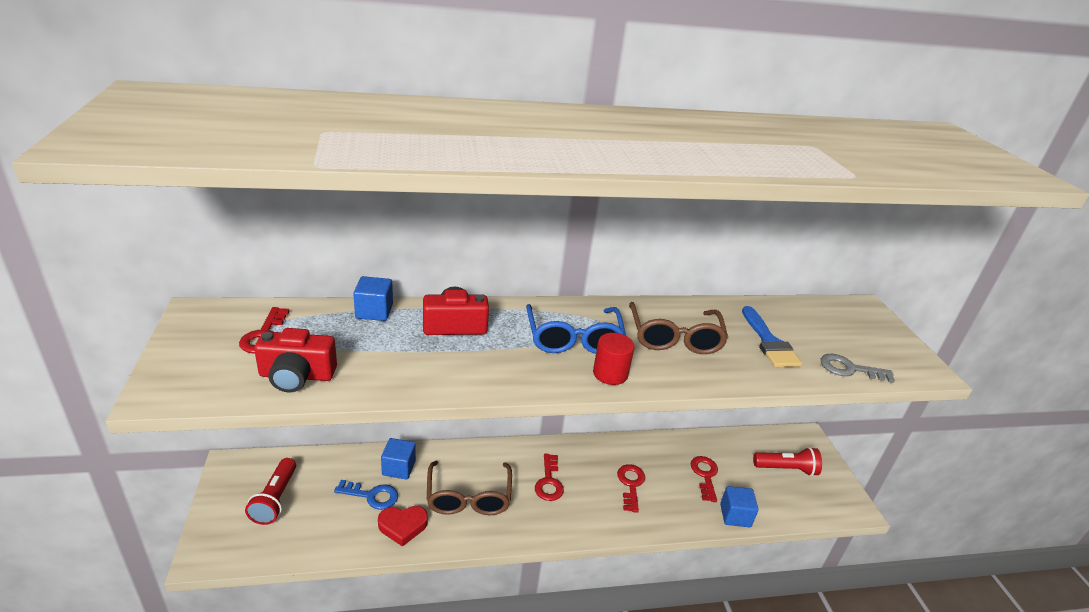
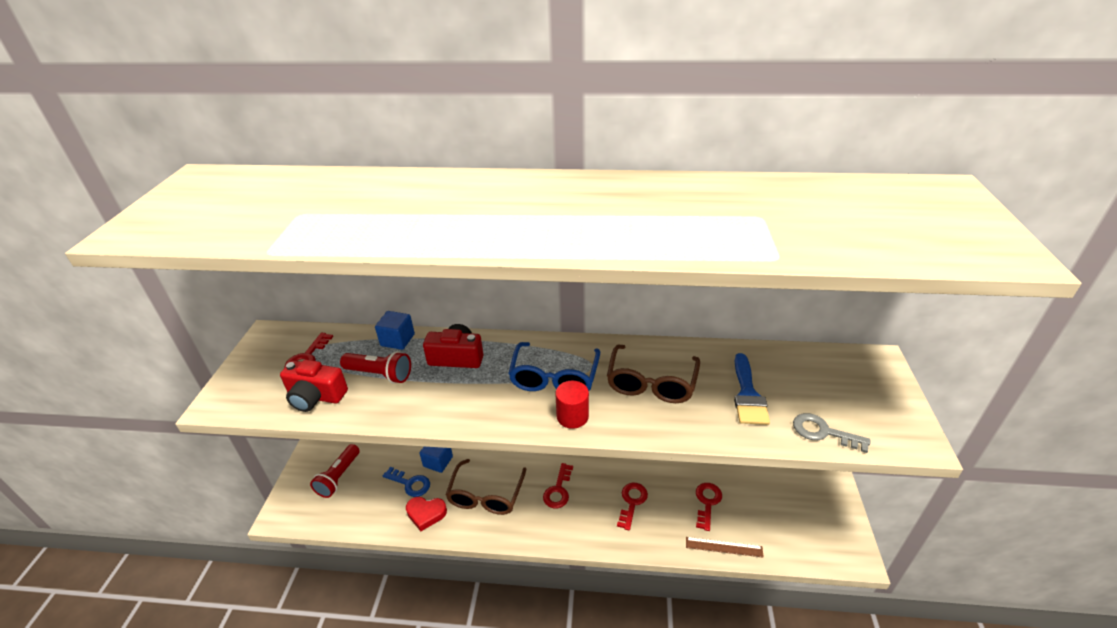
camera: 20 degrees right, 5 degrees up
(735, 515) = (724, 547): blue cube -> brown ruler
(786, 469) = (794, 506): red flashlight -> red flashlight (380, 374)

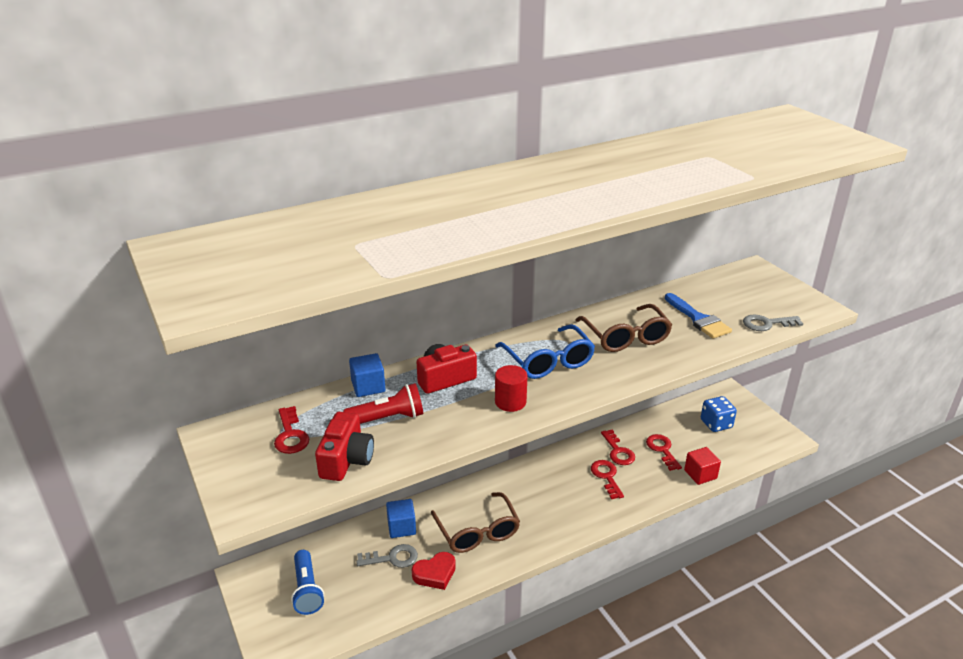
camera: 35 degrees left, 5 degrees down
(316, 396) = (346, 460): red camera -> red camera turned 60 degrees counterclockwise
(339, 477) = (307, 590): red flashlight -> blue flashlight
(410, 483) = (392, 558): blue key -> grey key
(558, 490) = (538, 497): red key -> red key (618, 451)
(572, 416) = (594, 381): red cylinder -> red cylinder (510, 402)
(724, 547) = (700, 474): brown ruler -> red cube
(786, 503) = (716, 424): none -> blue dice

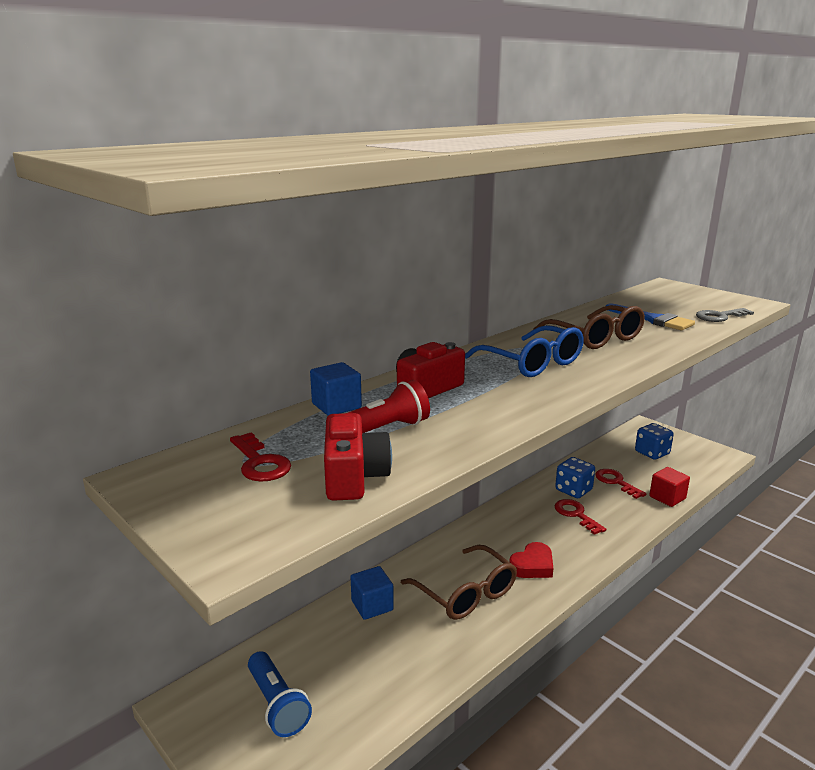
camera: 15 degrees left, 10 degrees down
(392, 558) = (376, 642): grey key -> none
(435, 574) = (438, 650): red heart -> red heart (532, 565)
(510, 402) = (519, 399): red cylinder -> none
(618, 451) = (573, 490): red key -> blue dice

